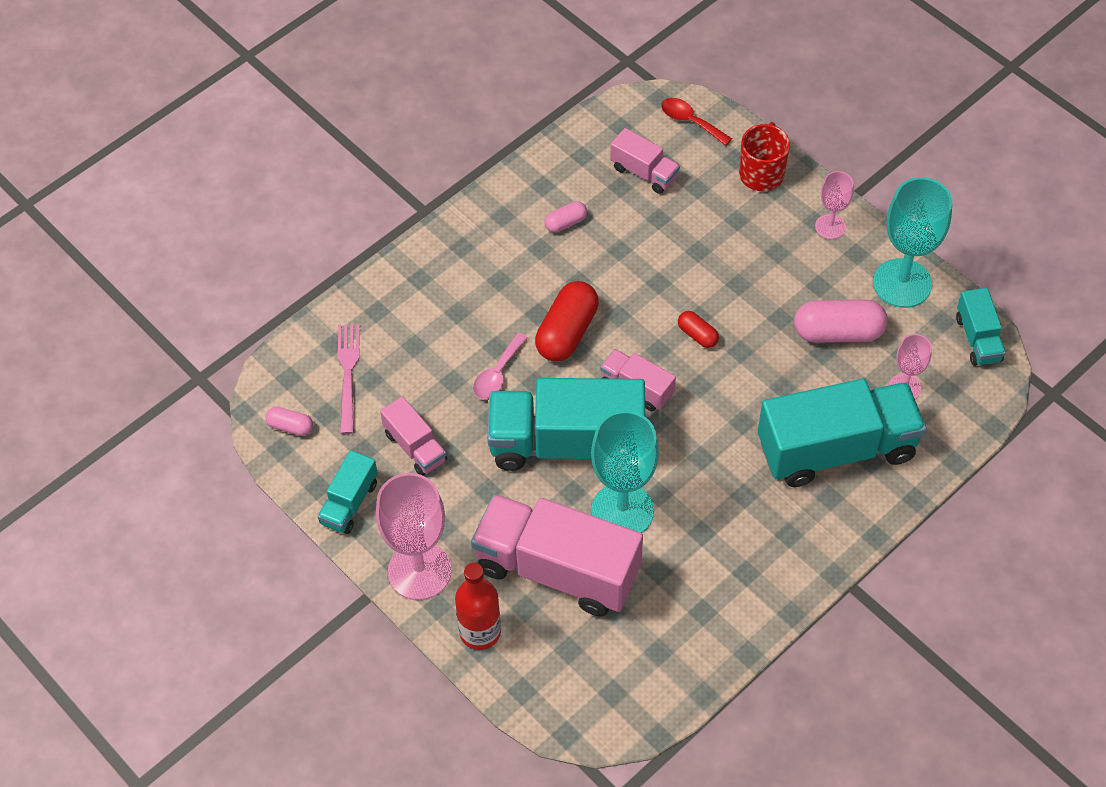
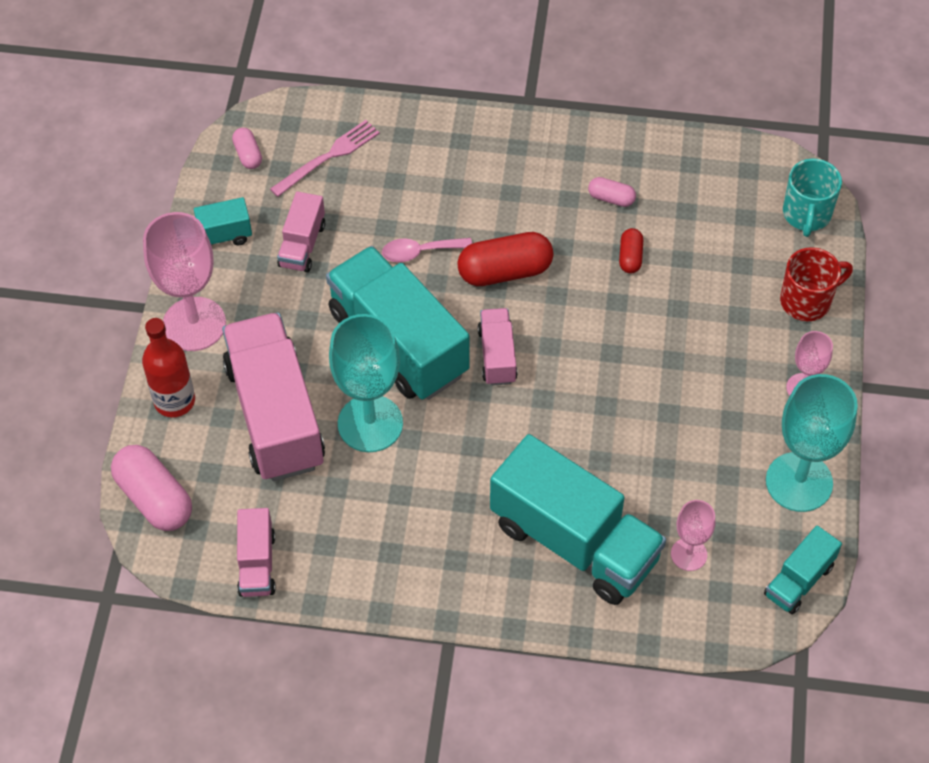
camera: 50 degrees right, 0 degrees up
(644, 172) = (718, 217): pink truck -> pink truck (257, 563)
(690, 121) = (806, 214): red spoon -> turquoise mug
(697, 335) = (591, 364): red capsule -> red capsule (630, 257)
(838, 332) = (697, 466): pink capsule -> pink capsule (154, 498)

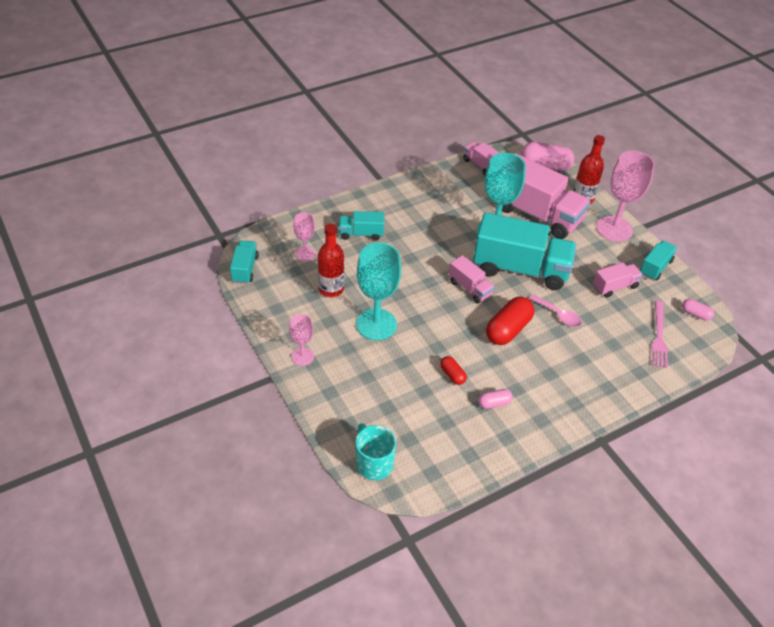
camera: 140 degrees right, 10 degrees down
(302, 245) = (614, 287): pink truck -> pink truck turned 90 degrees clockwise
(420, 252) = (558, 315): pink spoon -> pink spoon turned 90 degrees clockwise
(574, 541) = (361, 234): turquoise truck -> turquoise truck, size x0.48
(693, 468) = (331, 289): none -> red bottle
(799, 482) = (273, 310): turquoise goblet -> turquoise goblet (376, 324)
(807, 301) = (334, 407): red mug -> none

